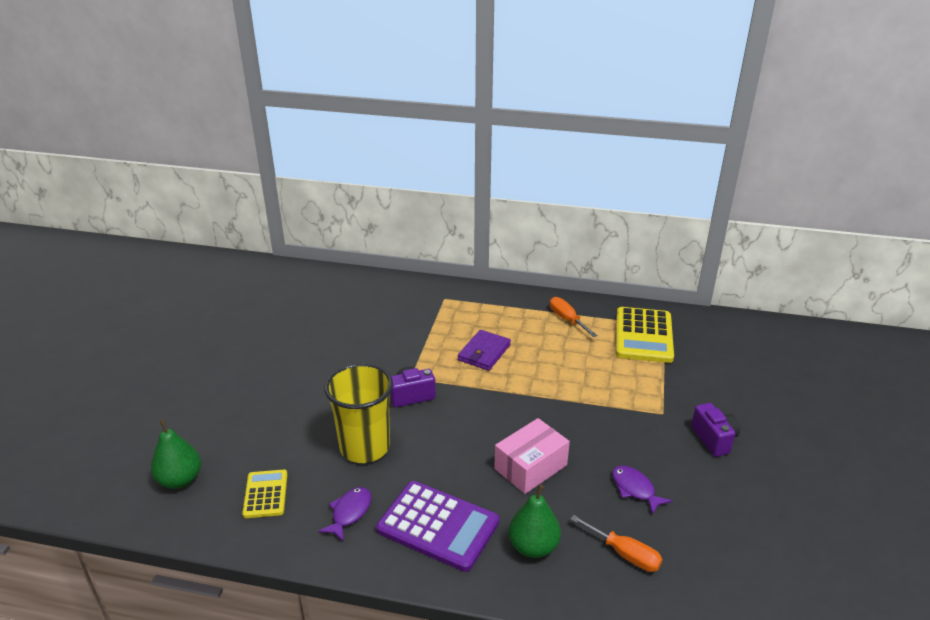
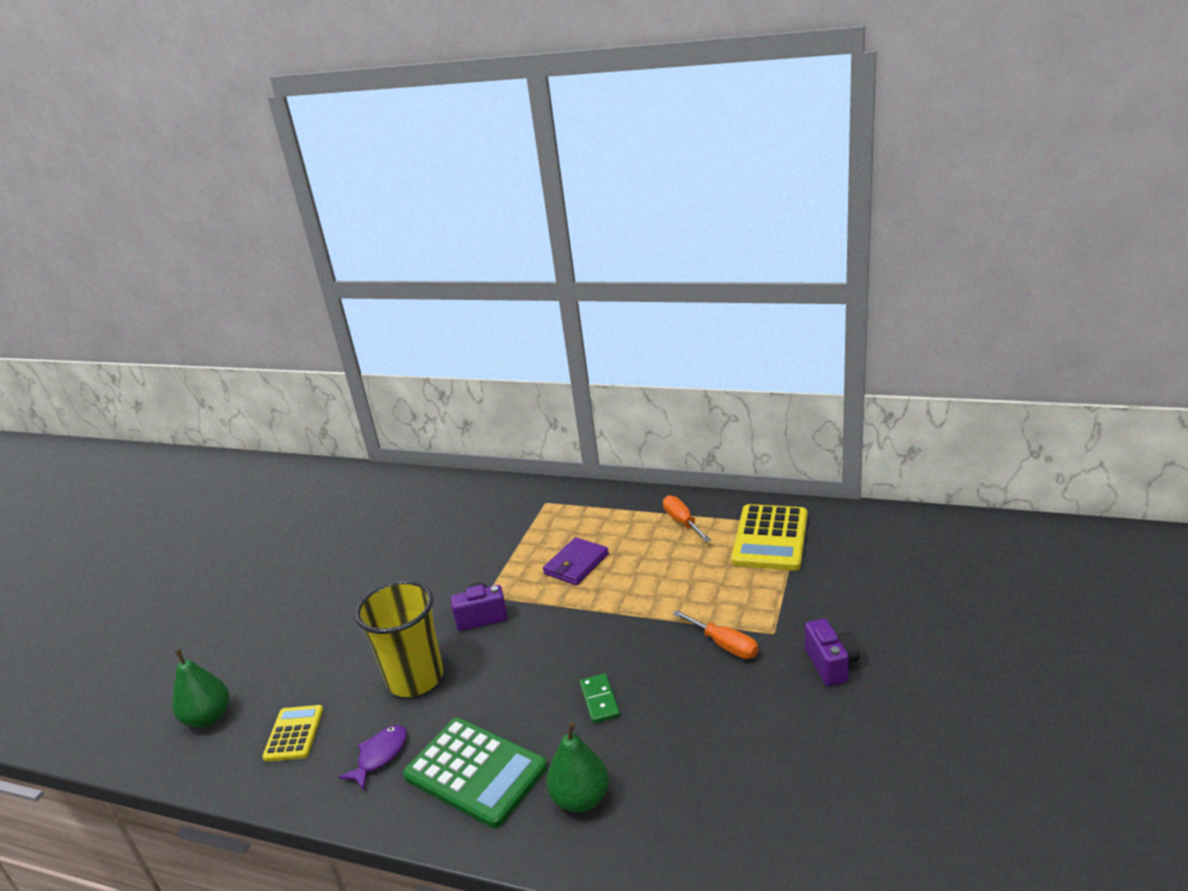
camera: 10 degrees right, 5 degrees down
(438, 526) = (475, 772): purple calculator -> green calculator
(530, 467) = (599, 700): pink box -> green domino
(624, 554) = (689, 809): orange screwdriver -> orange screwdriver (724, 645)
(635, 489) = (719, 727): purple fish -> none

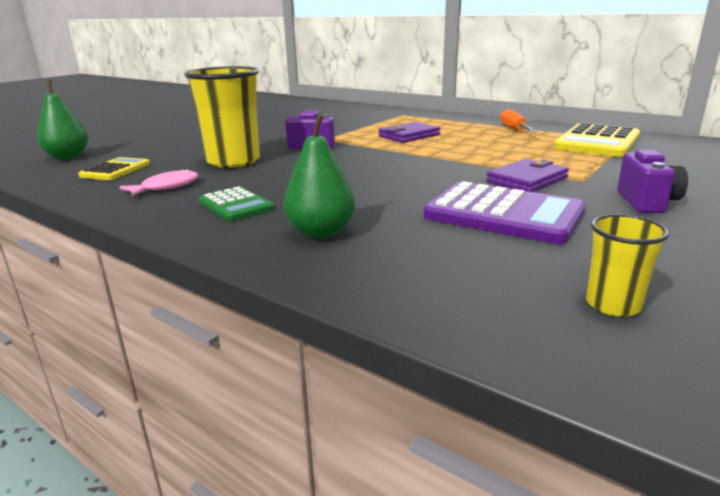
camera: 15 degrees right, 5 degrees down
(380, 756) = (166, 187): purple fish -> pink fish
(475, 772) = (236, 205): green calculator -> green calculator, size x0.57
(599, 700) = (382, 189): green domino -> none
(722, 720) = (503, 214): none -> purple calculator
(724, 645) = (527, 180): orange screwdriver -> purple wallet
(828, 834) = (613, 305): none -> yellow cup

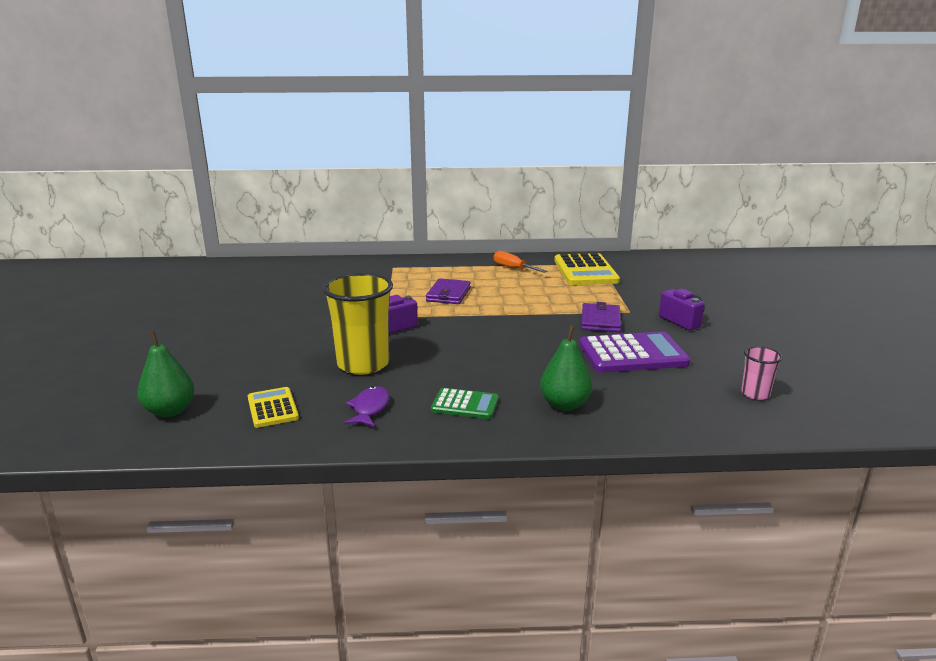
camera: 40 degrees left, 0 degrees up
(166, 187) = (370, 408): pink fish -> purple fish
(613, 305) = (755, 394): yellow cup -> pink cup

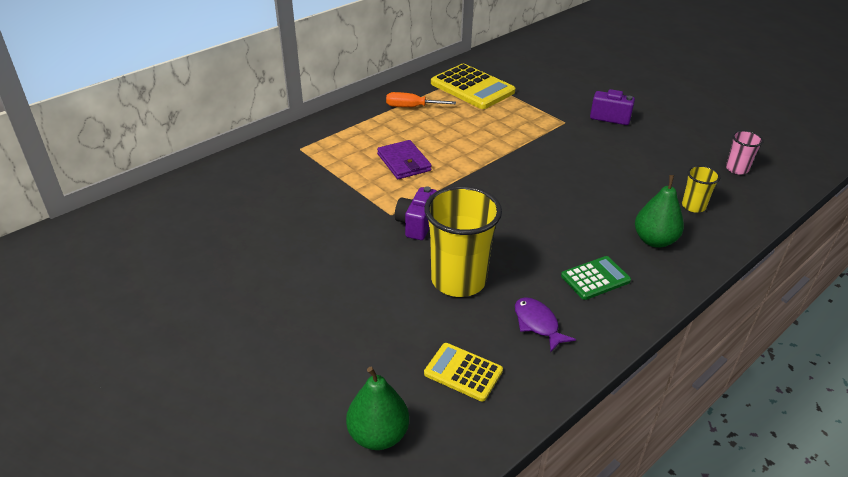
camera: 40 degrees left, 15 degrees up
(600, 320) = (559, 141): purple wallet -> none
(632, 354) = (625, 167): purple calculator -> none
(650, 400) = (693, 206): none -> yellow cup

